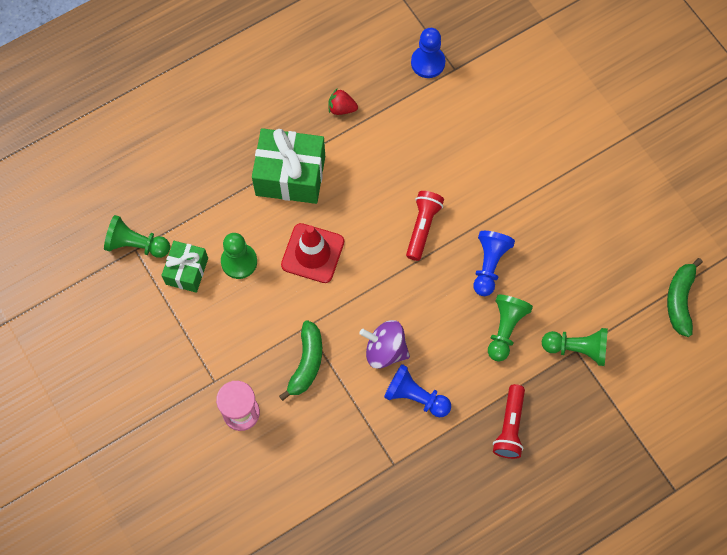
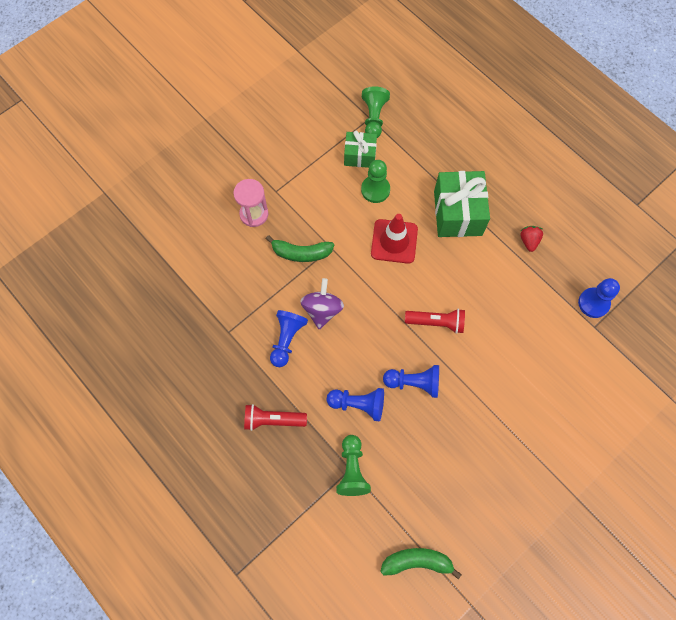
camera: 80 degrees right, 0 degrees up
(505, 329) = (358, 404): green pawn -> blue pawn

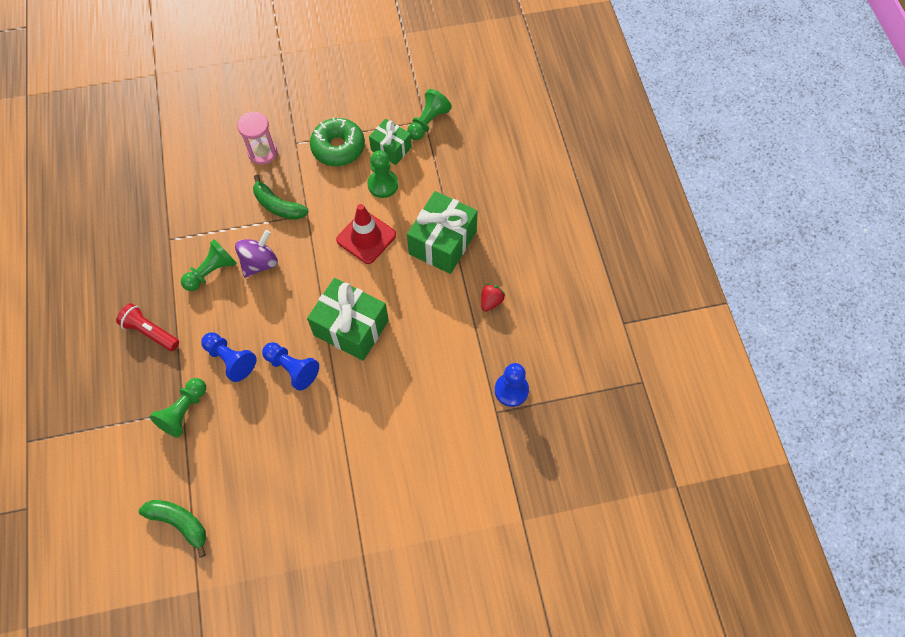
camera: 30 degrees right, 5 degrees down
(287, 339) = (212, 272): blue pawn -> green pawn
(315, 177) = (338, 147): none -> green donut
(436, 323) = (351, 328): red flashlight -> green gift

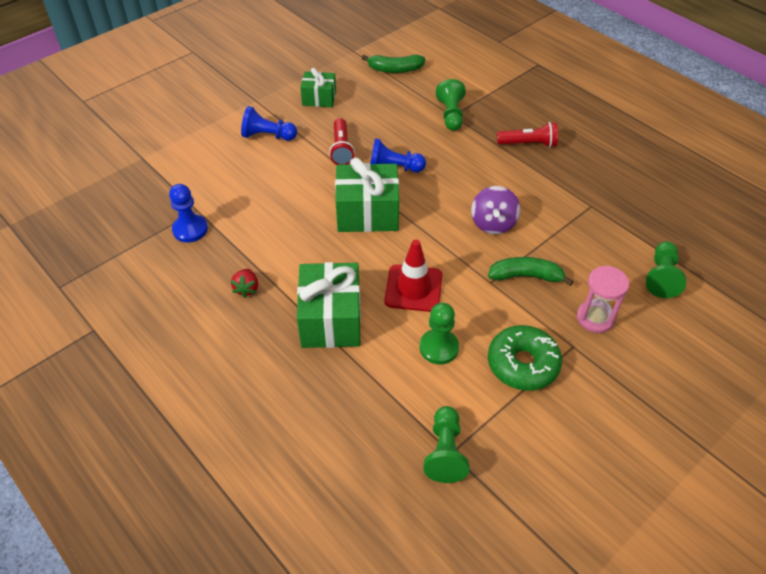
camera: 150 degrees right, 15 degrees down
(212, 272) = (527, 199): green pawn -> green pawn (661, 277)
(230, 360) = (448, 154): blue pawn -> blue pawn (268, 136)
(322, 421) = (341, 149): none -> red flashlight
(391, 148) = (463, 394): green gift -> green gift (319, 98)

